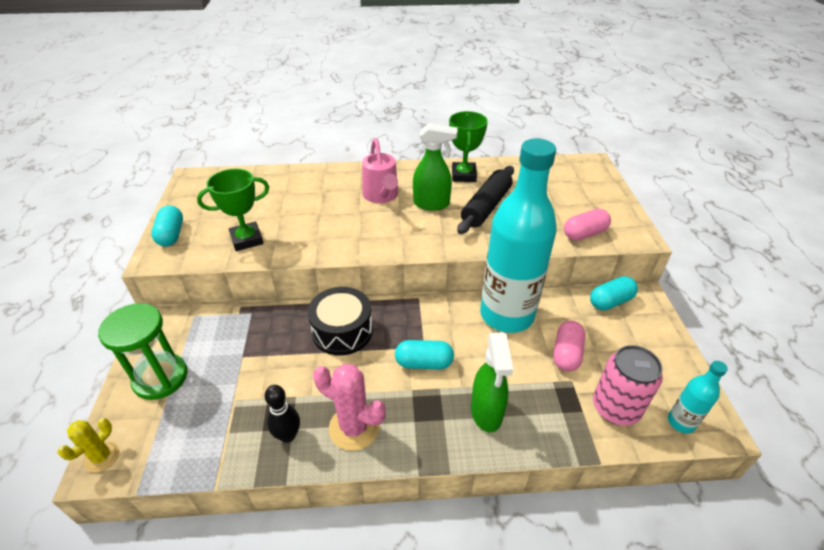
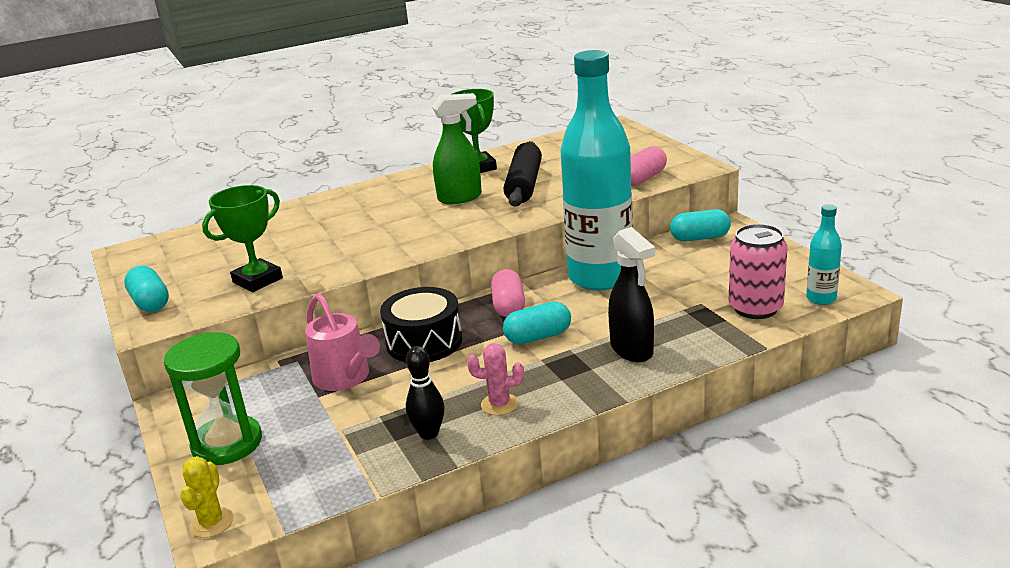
camera: 20 degrees left, 15 degrees down
(354, 427) = (499, 404): pink cactus -> pink cactus, size x0.61
(382, 196) = (395, 206): pink watering can -> pink watering can (346, 378)
(486, 412) = (632, 350): green spray bottle -> black spray bottle
(566, 354) = (682, 286): pink capsule -> pink capsule (509, 306)
(610, 301) = (700, 238): turquoise capsule -> turquoise capsule turned 45 degrees clockwise

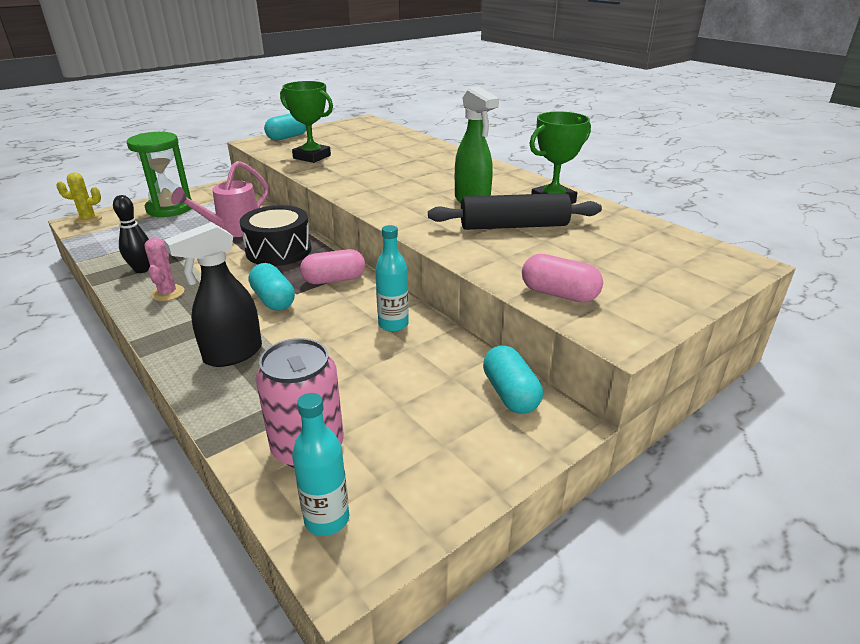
camera: 75 degrees right, 5 degrees up
(600, 277) = (393, 324): turquoise bottle -> turquoise bottle, size x0.41

